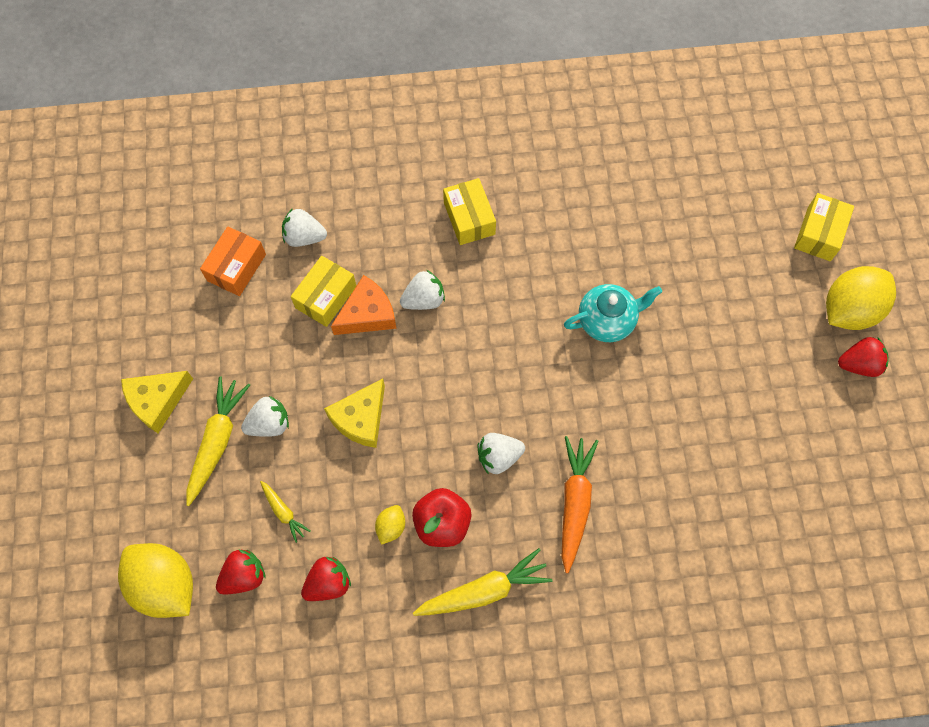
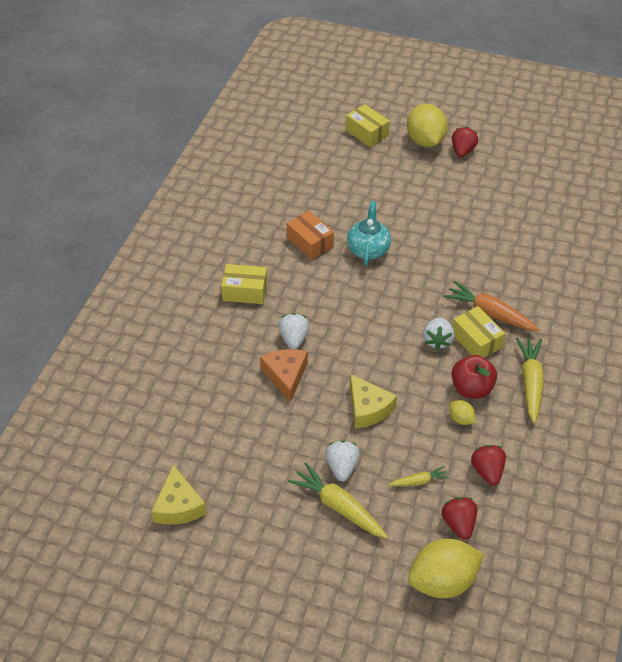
camera: 65 degrees left, 20 degrees down
(157, 401) = (280, 538): yellow cheese -> yellow cheese (178, 505)
(236, 267) = (193, 445): orange box -> orange box (310, 242)
(304, 237) = (195, 392): white strawberry -> none
(326, 297) = (256, 396): yellow box -> yellow box (476, 340)

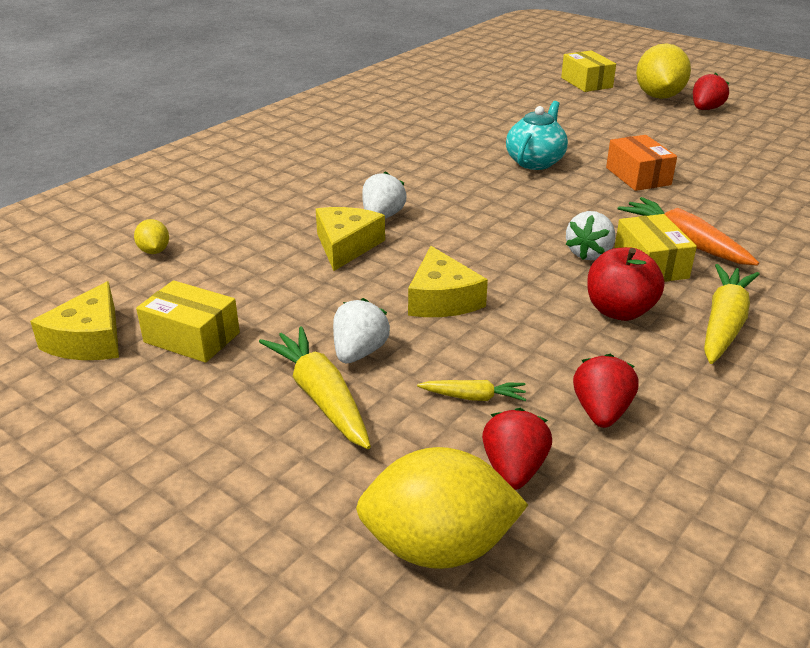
camera: 20 degrees right, 15 degrees down
(245, 291) = (350, 169): yellow box -> yellow box (192, 337)
(286, 376) = (346, 246): orange cheese -> yellow cheese
(310, 242) = (461, 146): orange box -> orange box (638, 176)
(461, 419) = (585, 340): yellow lemon -> yellow lemon (154, 251)

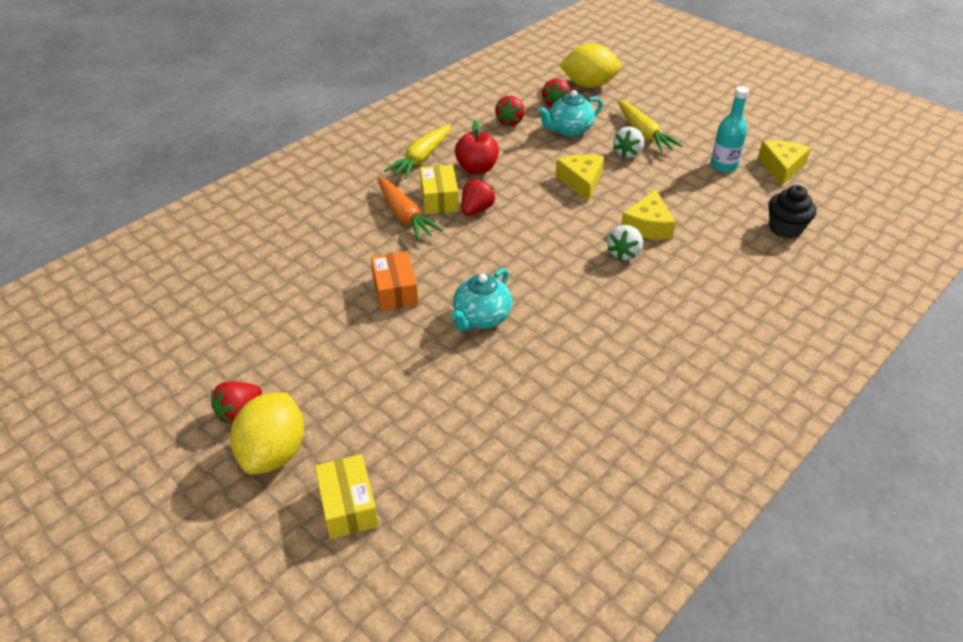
camera: 175 degrees left, 10 degrees up
(154, 251) = (785, 228): yellow lemon -> black cupcake
(192, 337) = (723, 166): yellow box -> turquoise bottle
(473, 397) = (569, 130): yellow carrot -> turquoise teapot
(589, 253) = (476, 210): white strawberry -> red strawberry

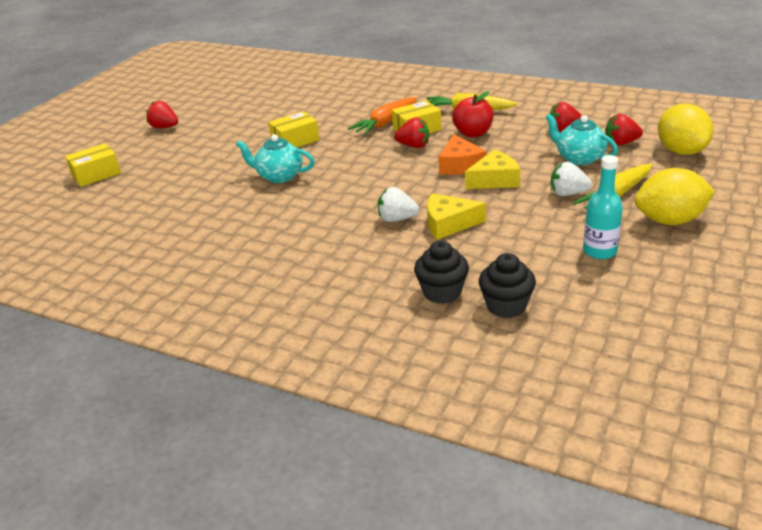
camera: 75 degrees right, 10 degrees down
(274, 453) = (135, 144): yellow lemon -> yellow lemon (670, 220)
(395, 291) = (295, 141): orange box -> yellow box
(539, 192) = (460, 165): none -> orange cheese
(757, 255) = (442, 292): none -> black cupcake
(781, 167) = (636, 291): yellow cheese -> none

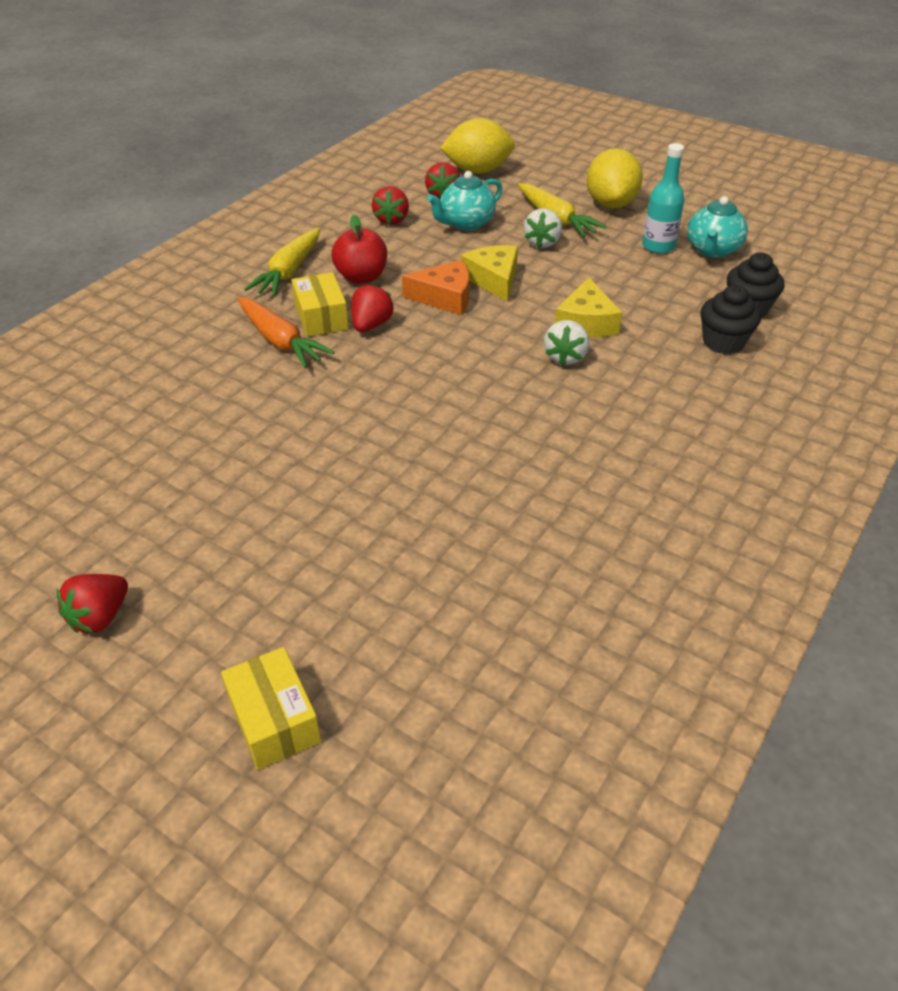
camera: 85 degrees left, 10 degrees up
(279, 176) = (404, 454): turquoise teapot -> turquoise teapot (712, 250)
(295, 141) = (286, 433): yellow box -> none

